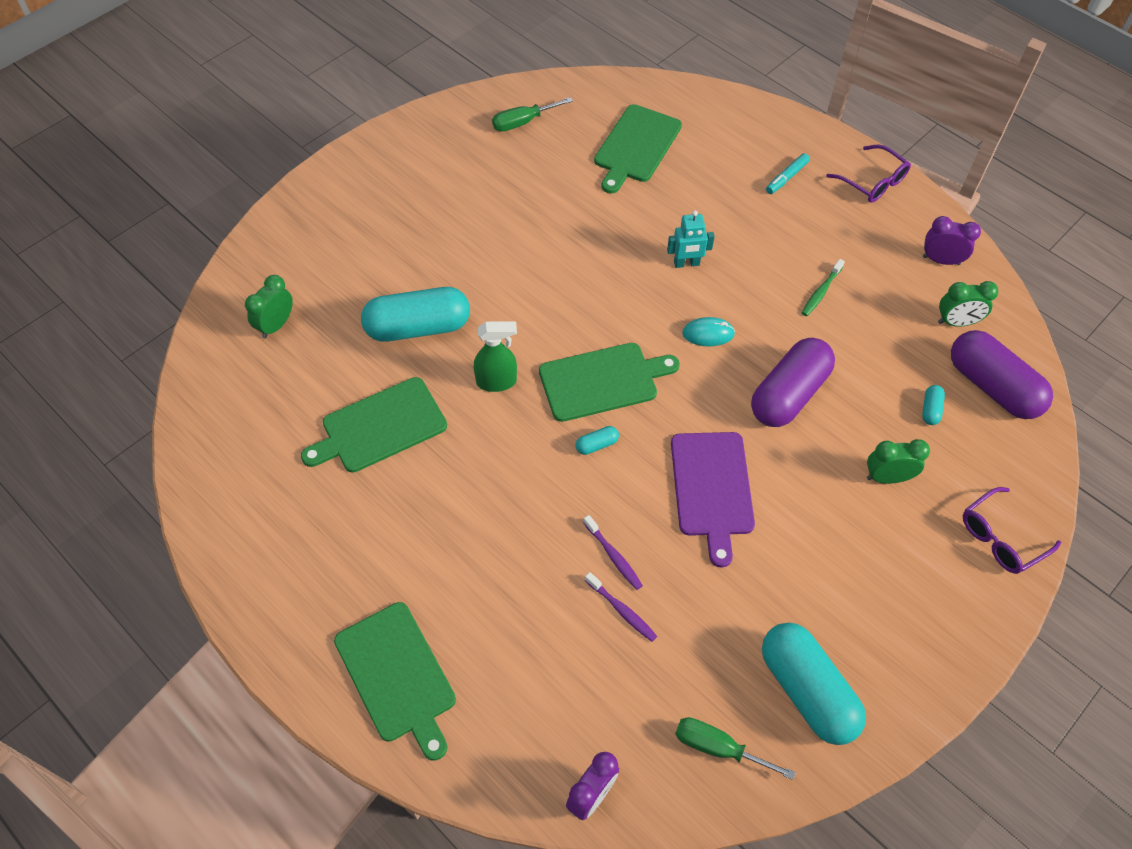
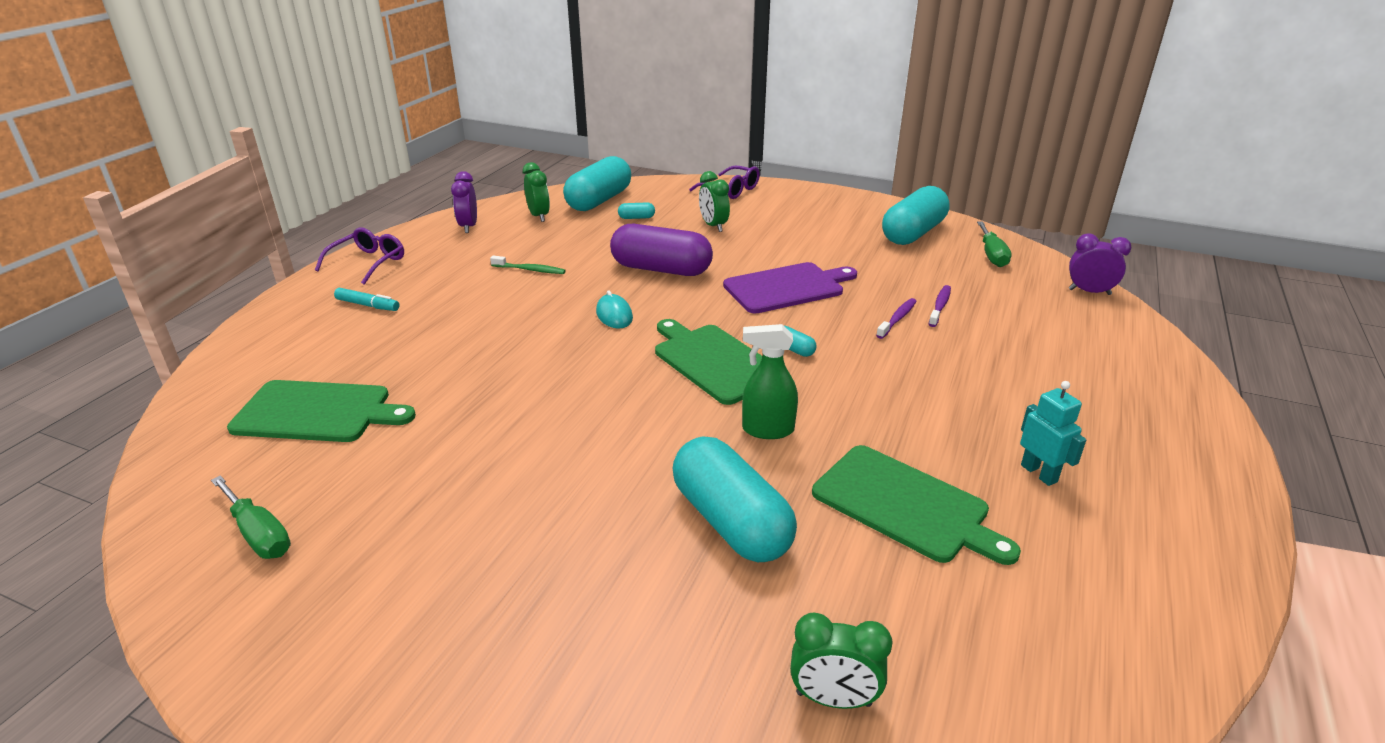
camera: 110 degrees left, 25 degrees down
(397, 676) = (1140, 402): green cutting board -> none
(497, 382) = (767, 430): green spray bottle -> green spray bottle turned 60 degrees counterclockwise
(686, 264) = (521, 342): turquoise robot -> turquoise robot (1039, 473)
(992, 387) = (599, 200): purple capsule -> turquoise capsule

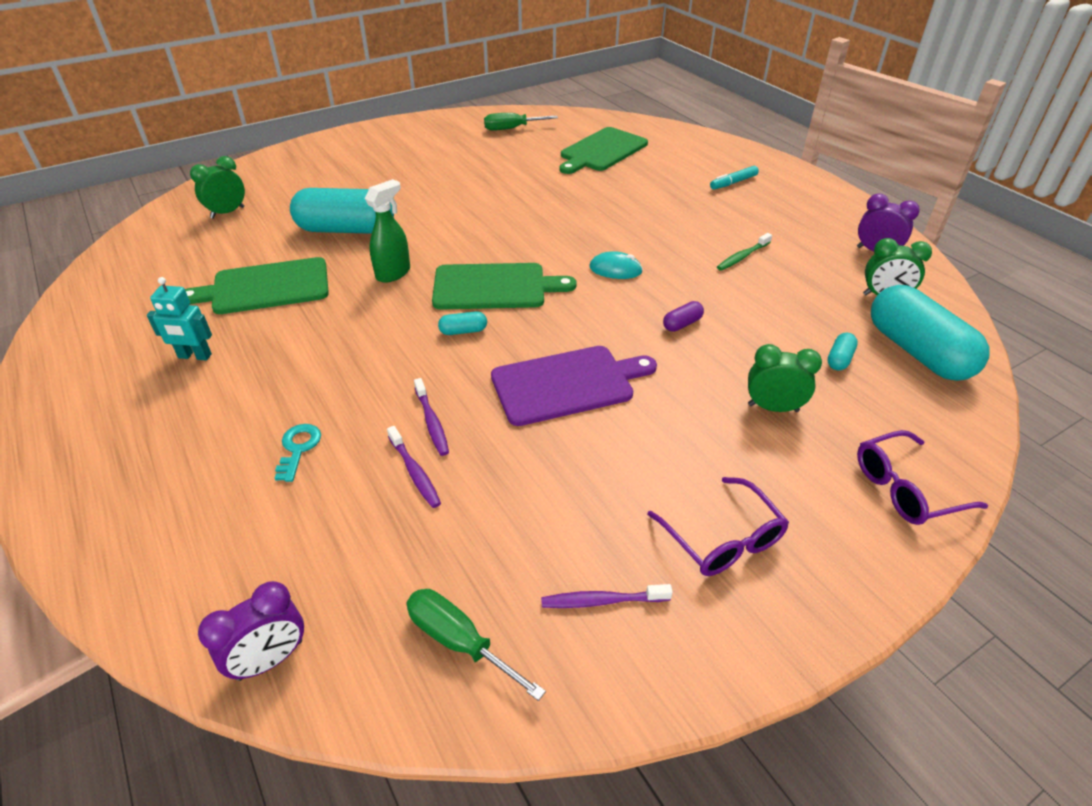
camera: 125 degrees right, 10 degrees up
(368, 263) = (817, 194): purple glasses -> purple glasses (722, 539)
(661, 269) = (682, 324): purple capsule -> purple capsule, size x0.40
(787, 287) = (567, 384): purple cutting board -> purple cutting board turned 120 degrees counterclockwise
(913, 233) = (602, 601): turquoise capsule -> purple toothbrush
(1002, 355) = (298, 448): none -> turquoise key

